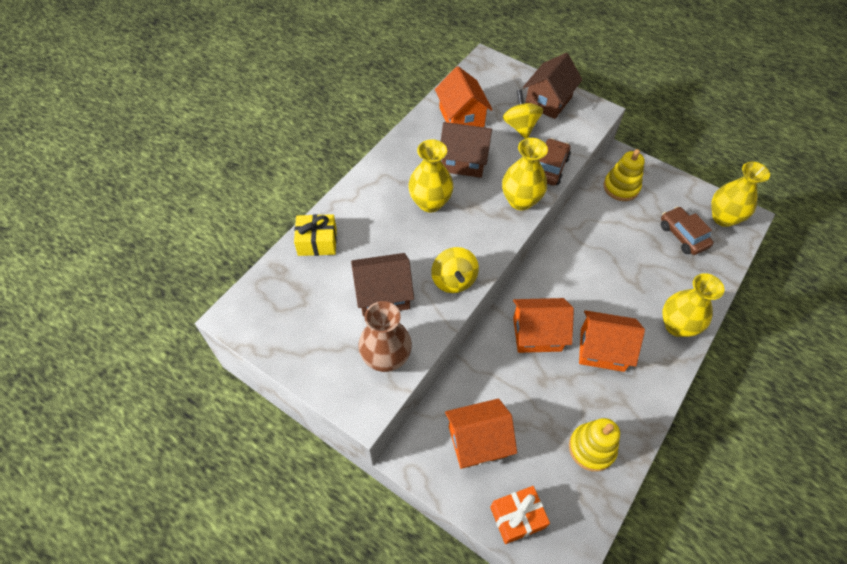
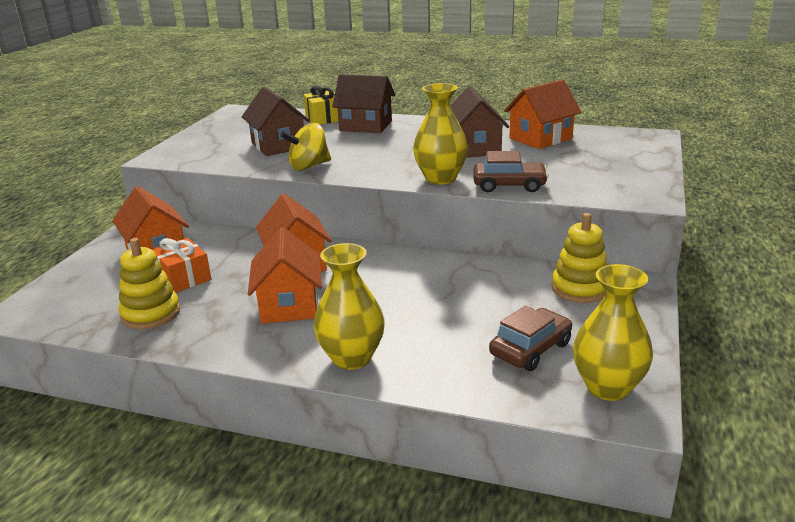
camera: 75 degrees right, 30 degrees down
(386, 358) = (210, 156): brown vase -> none
(430, 203) = (402, 144): yellow vase -> none
(517, 517) = (72, 282): orange gift -> orange gift (183, 278)
(520, 127) = (561, 164): yellow spinning top -> none
(548, 101) = (627, 171): brown house -> brown house (366, 126)

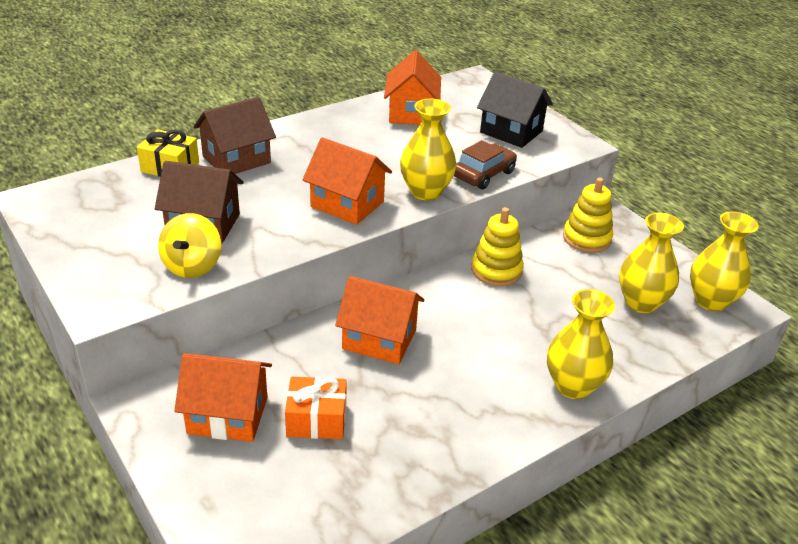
camera: 55 degrees left, 10 degrees up
(151, 314) = (367, 470): yellow stacking toy -> yellow stacking toy (496, 270)
(289, 305) = (453, 379): orange house -> orange house (347, 204)
(309, 166) = (292, 234): yellow spinning top -> yellow spinning top (192, 266)
(474, 148) = (385, 146): brown house -> none
(530, 349) = (641, 303): brown car -> yellow vase
(600, 172) = (511, 132): none -> black house

